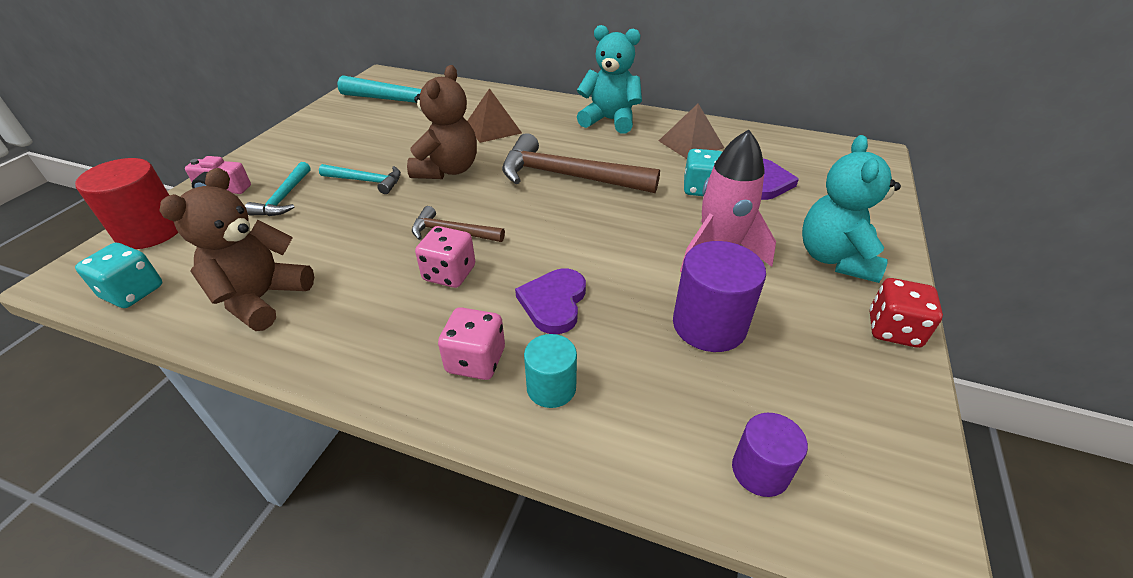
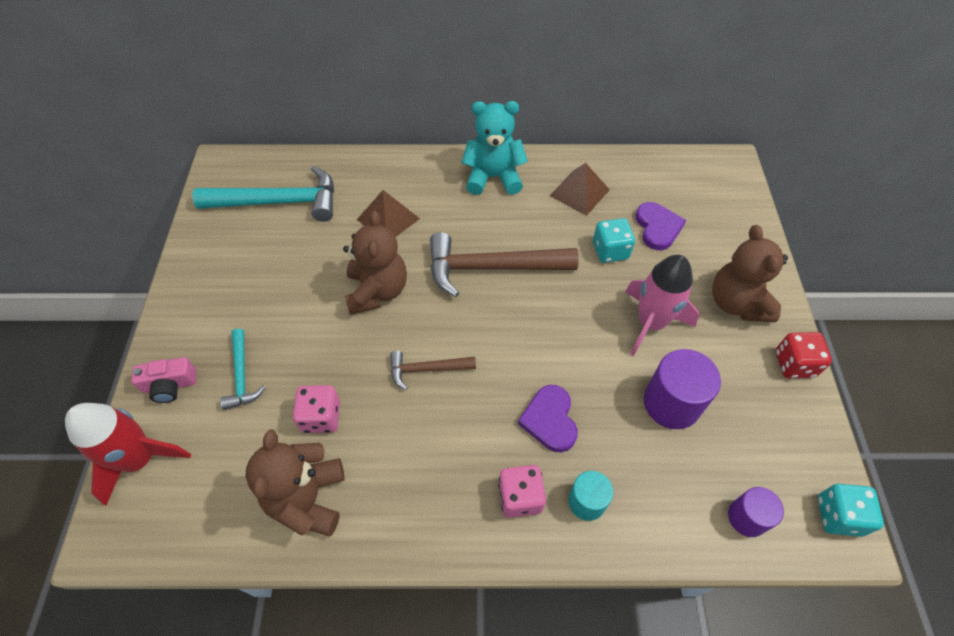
camera: 20 degrees left, 15 degrees up
(133, 292) = (184, 533): turquoise dice -> turquoise dice (838, 515)
(150, 231) = (140, 459): red cylinder -> red rocket
(366, 181) = (308, 329): turquoise hammer -> none
(449, 273) = (451, 417): pink dice -> pink dice (321, 417)
(835, 258) = (737, 303): turquoise teddy bear -> brown teddy bear

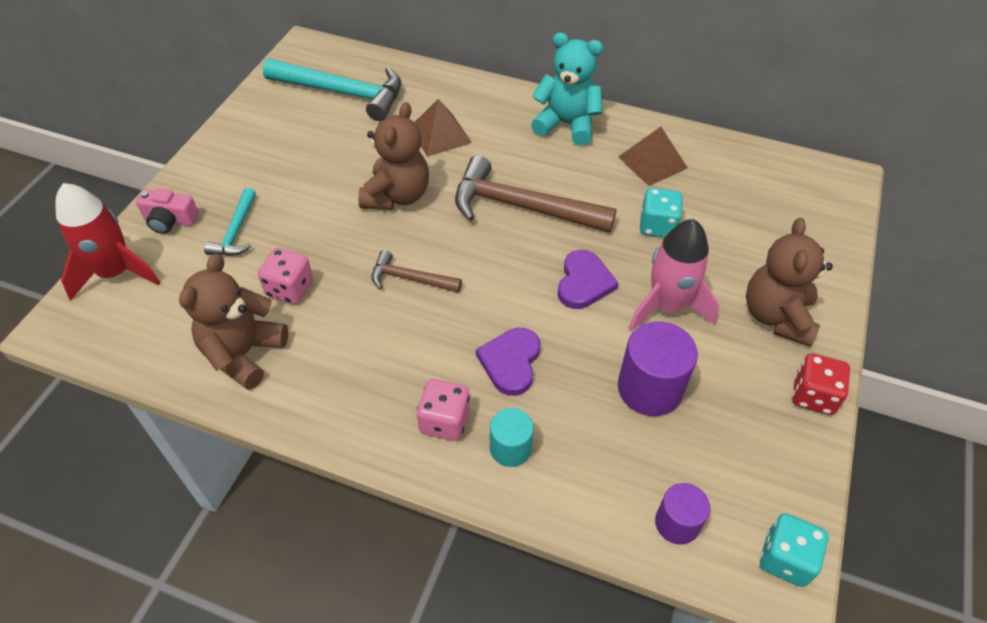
camera: 20 degrees right, 5 degrees down
(657, 227) = (723, 218): purple heart -> purple heart (584, 282)

